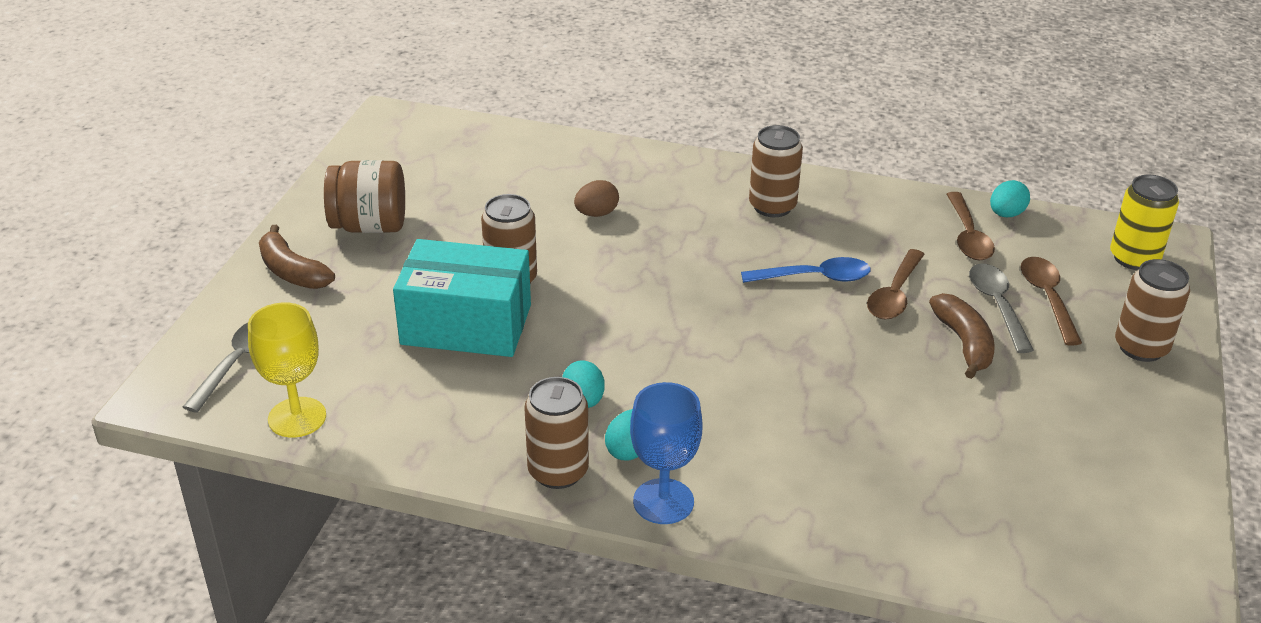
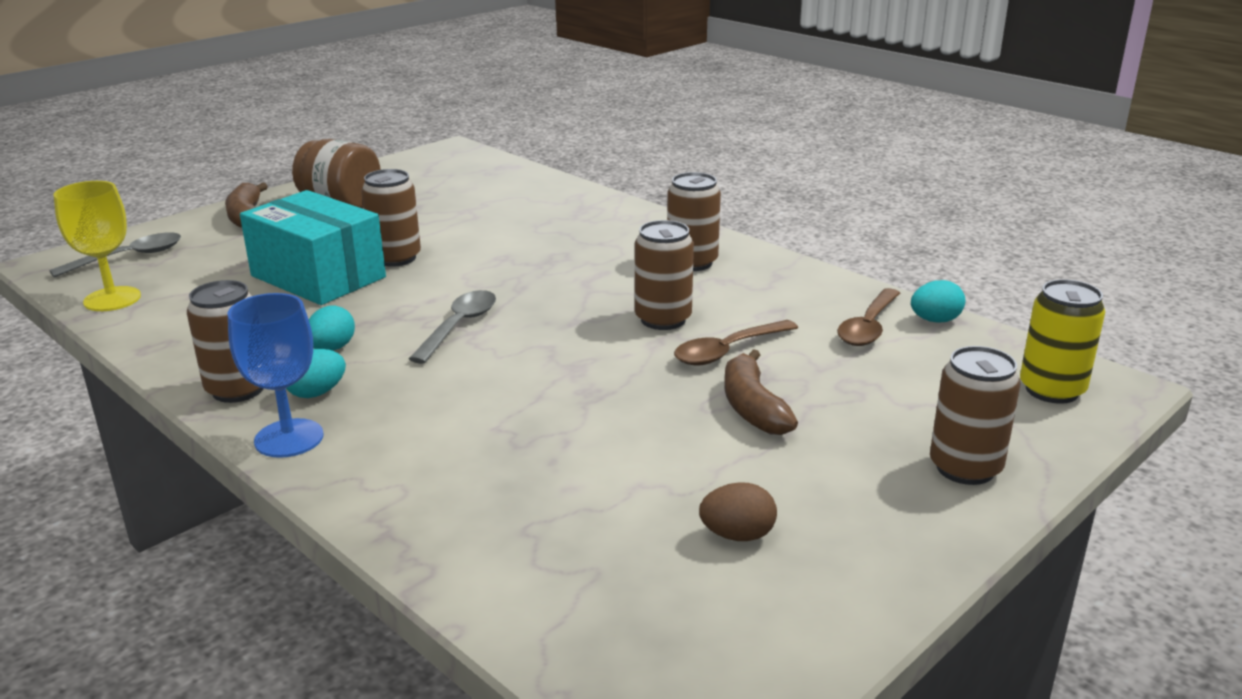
camera: 30 degrees right, 10 degrees down
(596, 214) = (527, 234): brown egg -> brown egg (737, 535)
(814, 277) = (663, 319): blue spoon -> brown can
(964, 343) = (752, 407): brown banana -> brown banana turned 150 degrees clockwise
(997, 306) = (830, 387): grey spoon -> grey spoon (459, 326)
(1047, 298) = (898, 396): brown spoon -> none

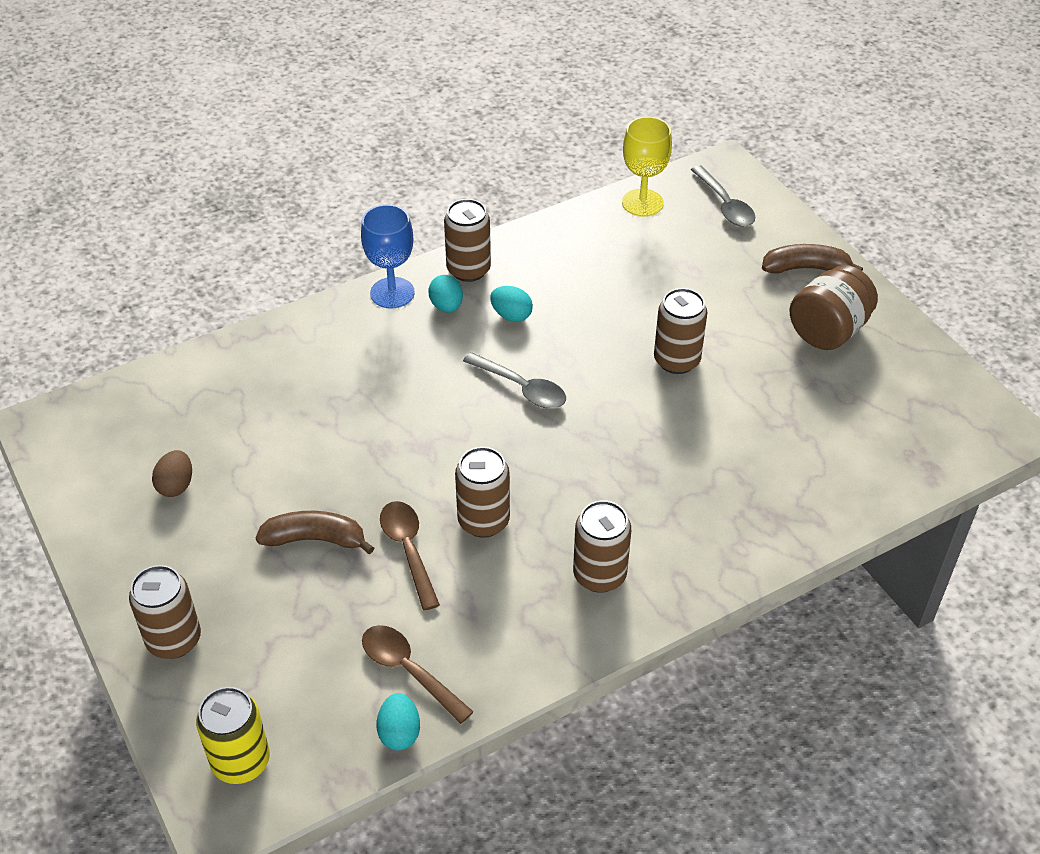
camera: 105 degrees right, 20 degrees up
(318, 276) = (650, 311): turquoise box -> none

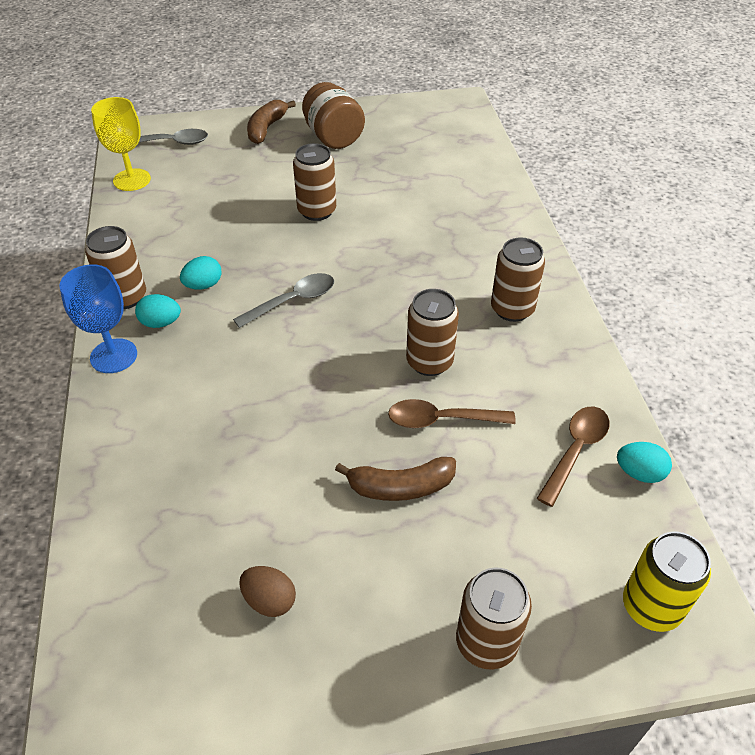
camera: 70 degrees left, 0 degrees up
(315, 539) = (400, 487): brown banana -> brown banana turned 120 degrees counterclockwise
(409, 671) = (575, 451): brown spoon -> brown spoon turned 150 degrees clockwise

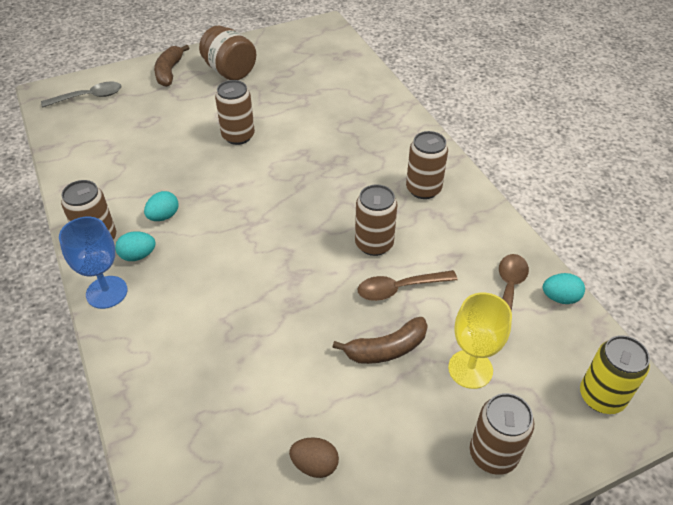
camera: 15 degrees left, 0 degrees up
(132, 180) = (65, 135): yellow goblet -> yellow goblet (470, 369)
(292, 301) = (245, 215): grey spoon -> none

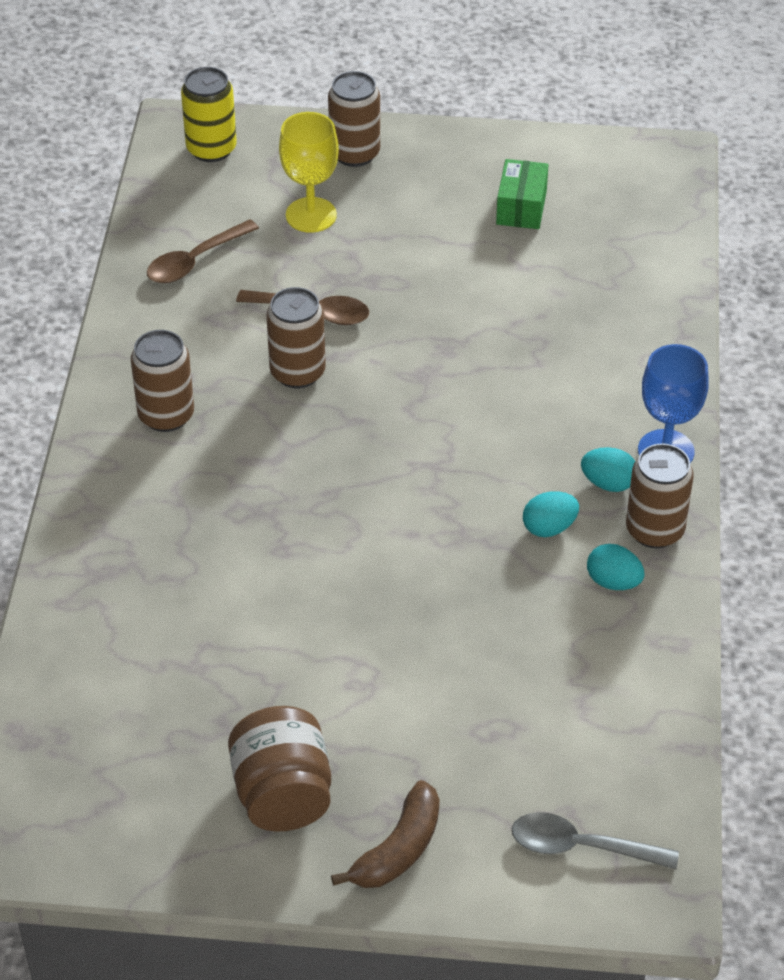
camera: 150 degrees left, 0 degrees up
(238, 136) = (362, 626): brown can -> none
(315, 465) = (521, 207): brown egg -> green box
(386, 349) = (380, 264): brown banana -> none
(560, 298) = (148, 233): turquoise egg -> turquoise egg (613, 582)

